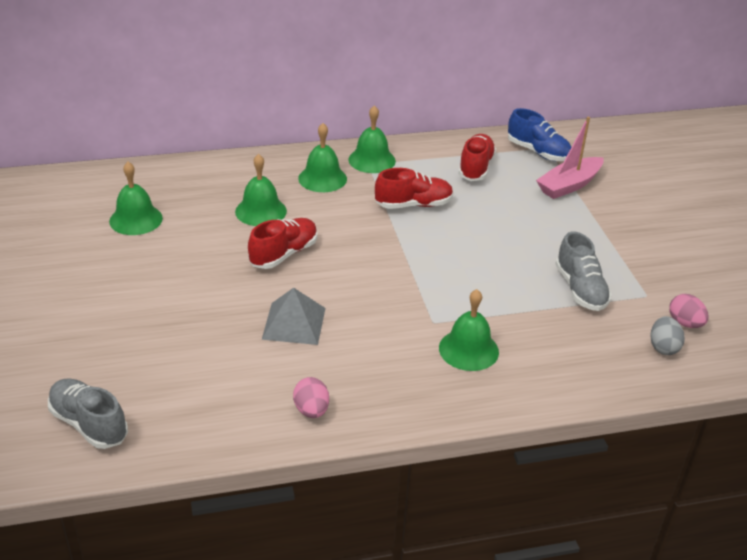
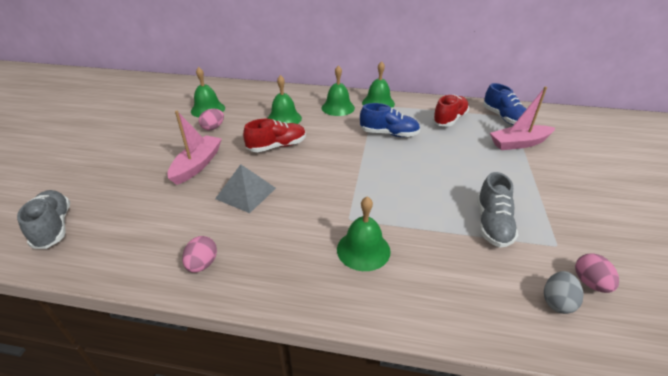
camera: 25 degrees right, 0 degrees up
(171, 246) = (213, 128): none -> pink egg
(199, 303) = (197, 165): none -> pink boat
(413, 205) = (389, 134): red shoe -> blue shoe

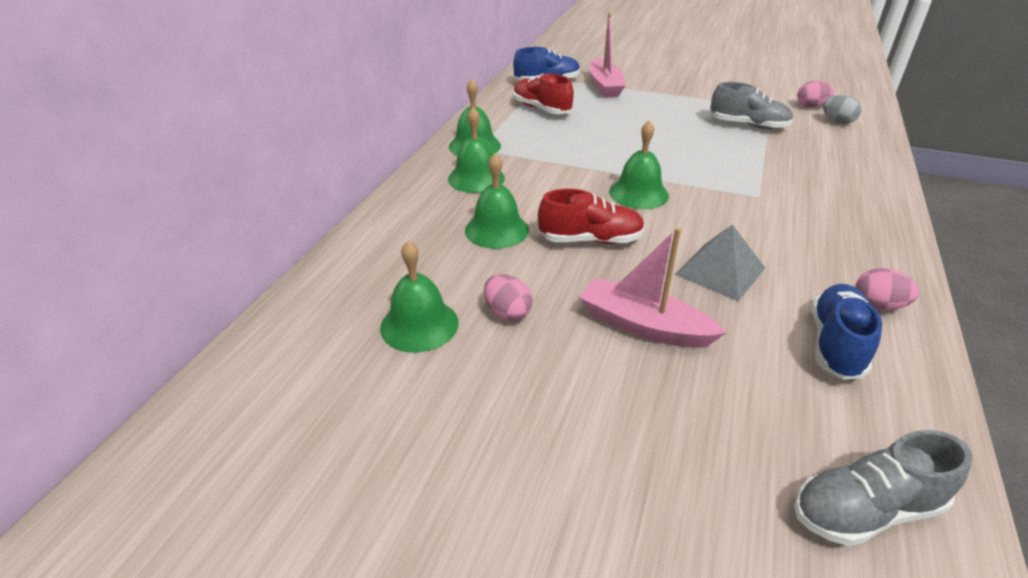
camera: 80 degrees left, 0 degrees up
(277, 146) = (590, 240): red shoe -> red shoe turned 105 degrees clockwise
(363, 250) = (808, 193): green bell -> green bell (638, 193)
(389, 134) = (569, 150): blue shoe -> blue shoe (836, 344)

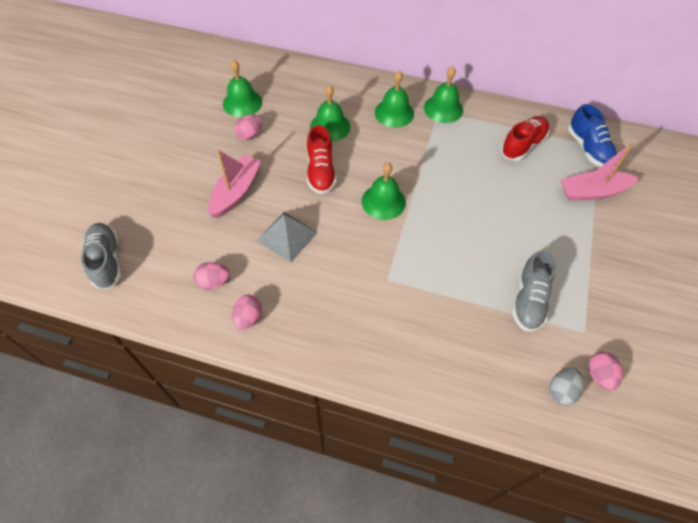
camera: 85 degrees right, 20 degrees up
(836, 344) = (214, 282): blue shoe -> pink egg

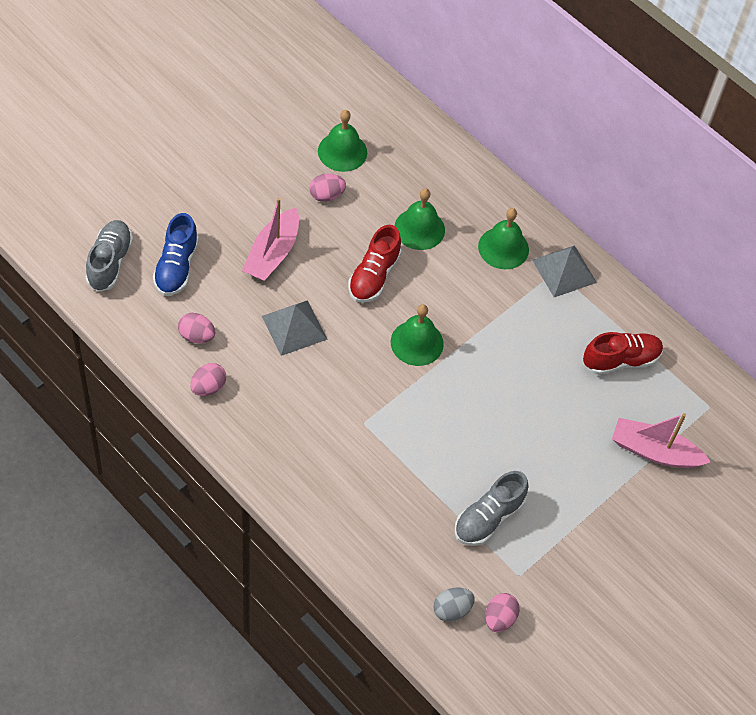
camera: 25 degrees right, 0 degrees up
(236, 192) = (273, 253): pink boat -> pink boat turned 150 degrees clockwise
(443, 108) = (564, 271): green bell -> grey pyramid
(588, 148) = (694, 403): blue shoe -> blue shoe (176, 267)

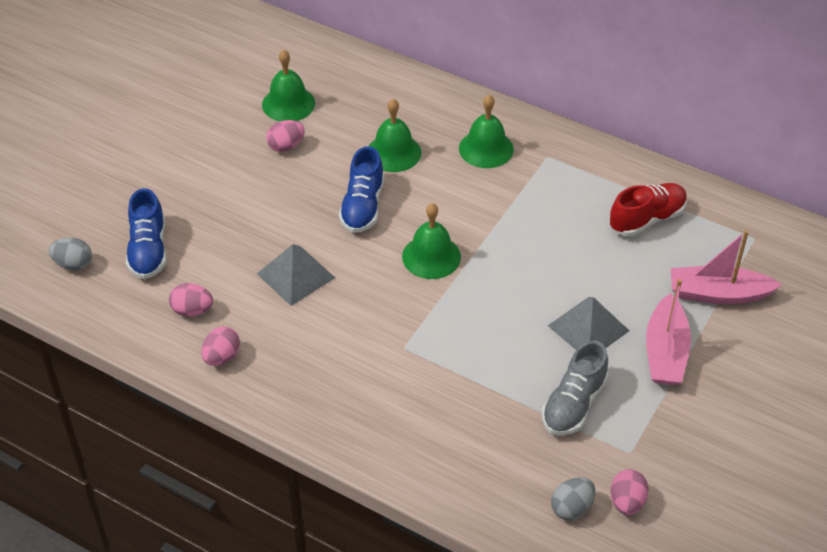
camera: 10 degrees left, 10 degrees down
(110, 262) = (73, 264): grey shoe -> grey egg
(273, 253) = (248, 212): pink boat -> pink boat (665, 352)
(374, 276) = (362, 206): red shoe -> blue shoe
(564, 271) = (556, 154): grey pyramid -> grey pyramid (588, 328)

